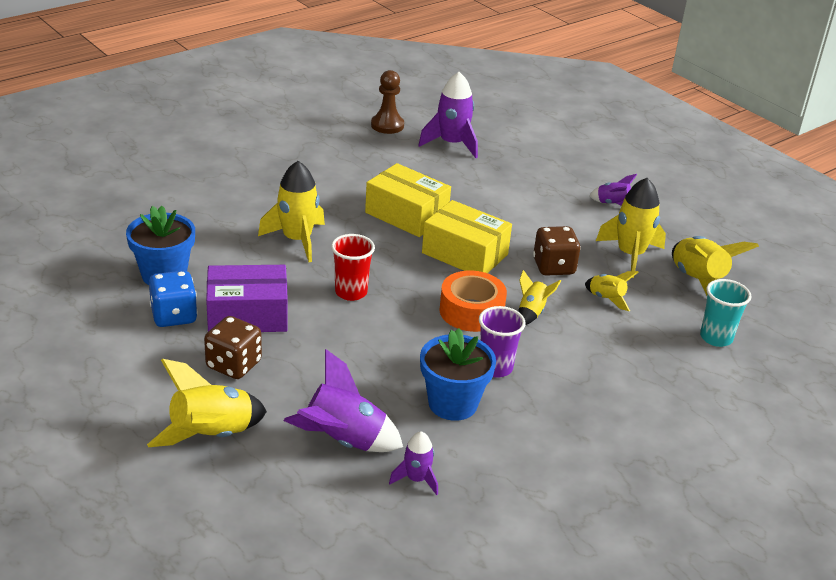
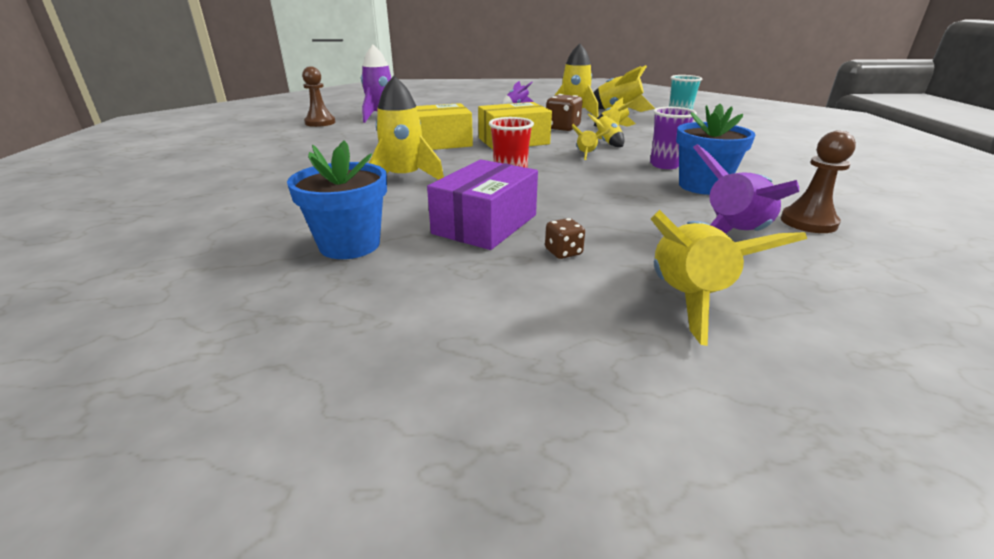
camera: 50 degrees left, 5 degrees down
(174, 316) = (433, 260): blue dice -> none
(233, 365) = (563, 252): brown dice -> brown dice, size x0.56
(416, 479) = (808, 222): purple rocket -> brown pawn
(471, 311) = (586, 155): orange tape -> yellow rocket

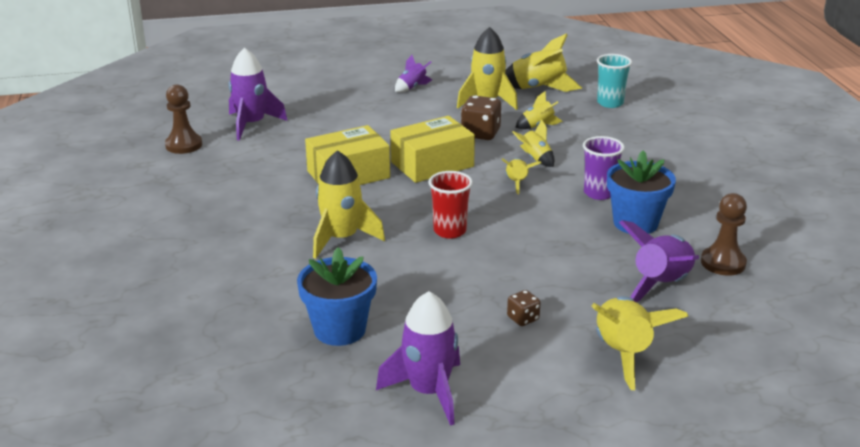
camera: 10 degrees left, 0 degrees up
(412, 318) = (428, 392): none -> purple rocket
(485, 224) = (447, 293): purple box -> none

